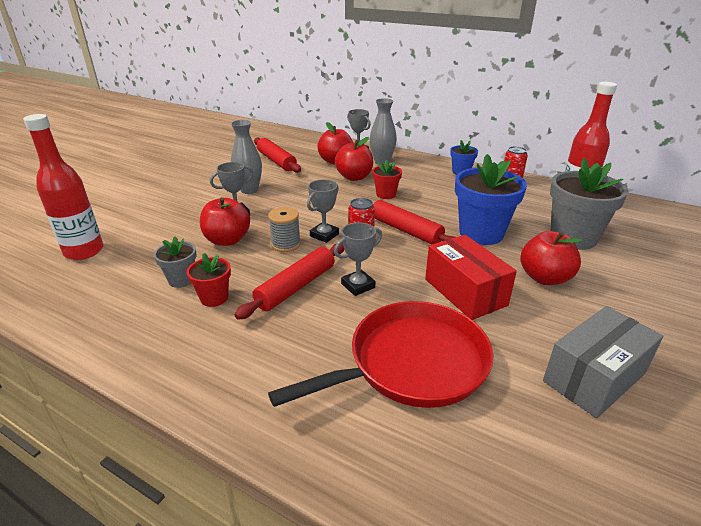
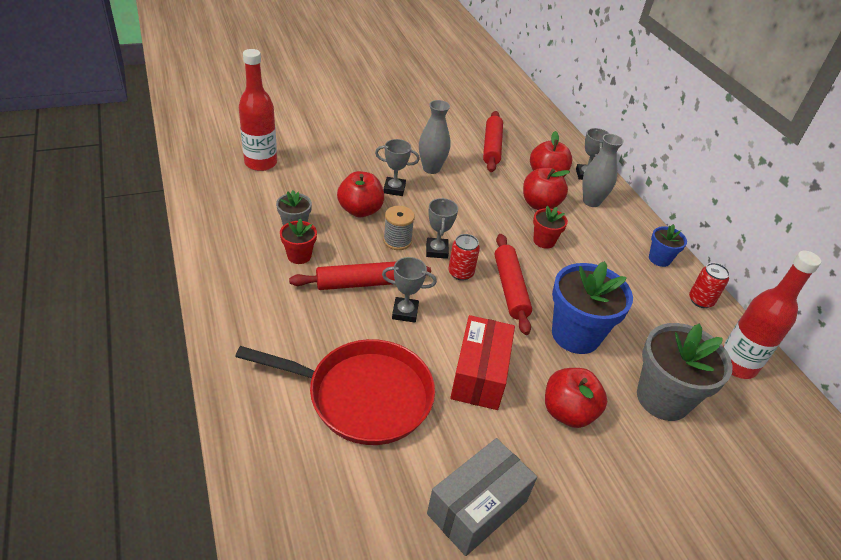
camera: 35 degrees right, 10 degrees up
(324, 235) = (436, 250): grey trophy -> grey trophy turned 75 degrees counterclockwise
(594, 377) = (477, 507): grey box -> grey box turned 45 degrees counterclockwise

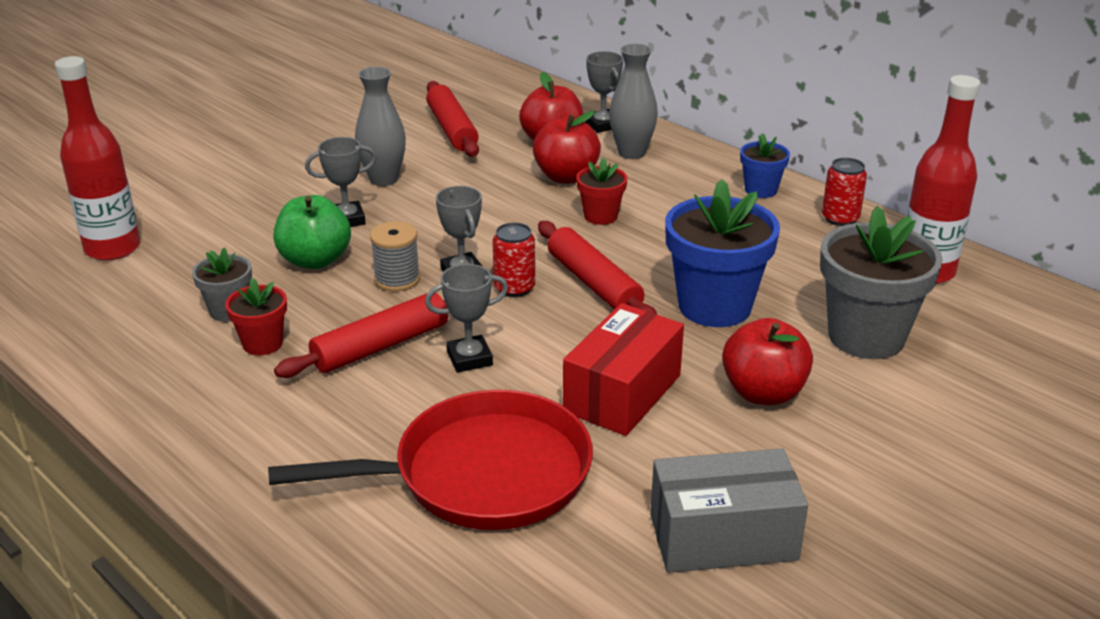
camera: 20 degrees left, 10 degrees down
(360, 210) = (315, 260): red apple -> green apple
(477, 507) = (723, 537): grey box -> grey box turned 60 degrees clockwise
(479, 375) = (622, 393): red box -> red box turned 45 degrees clockwise

